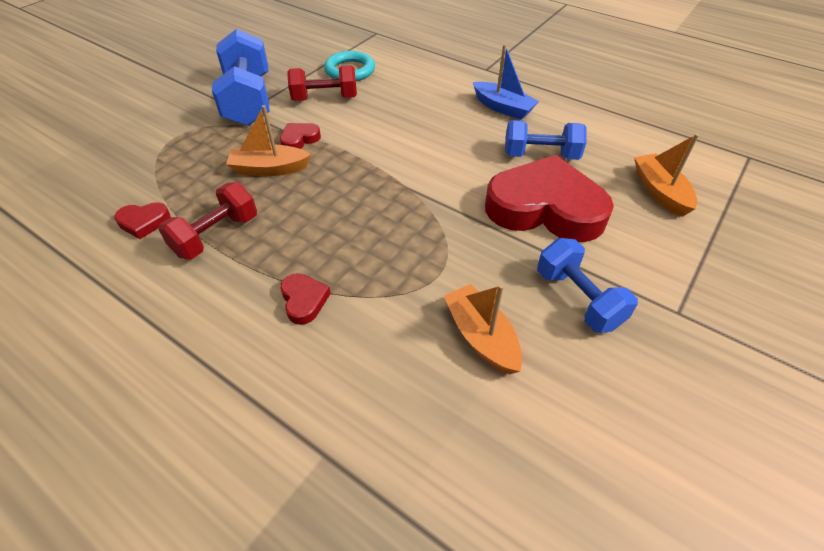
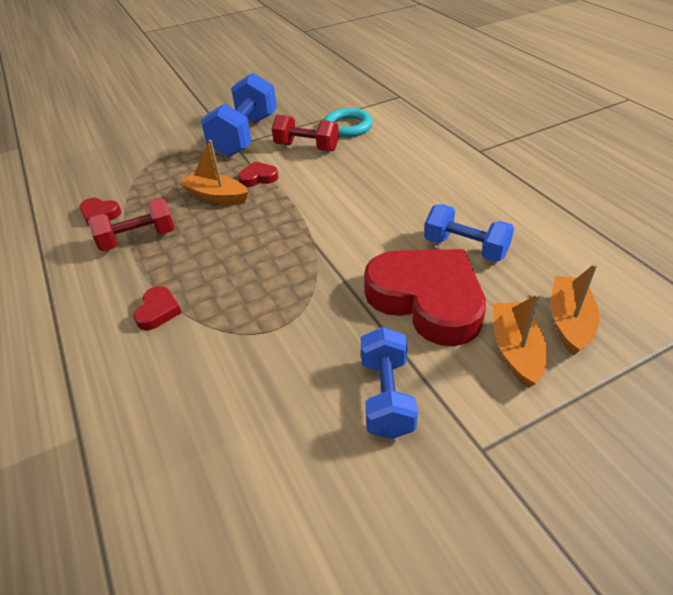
camera: 30 degrees right, 5 degrees down
(481, 336) = (269, 395): orange boat -> orange boat (515, 350)
(503, 108) = (465, 192): blue boat -> none

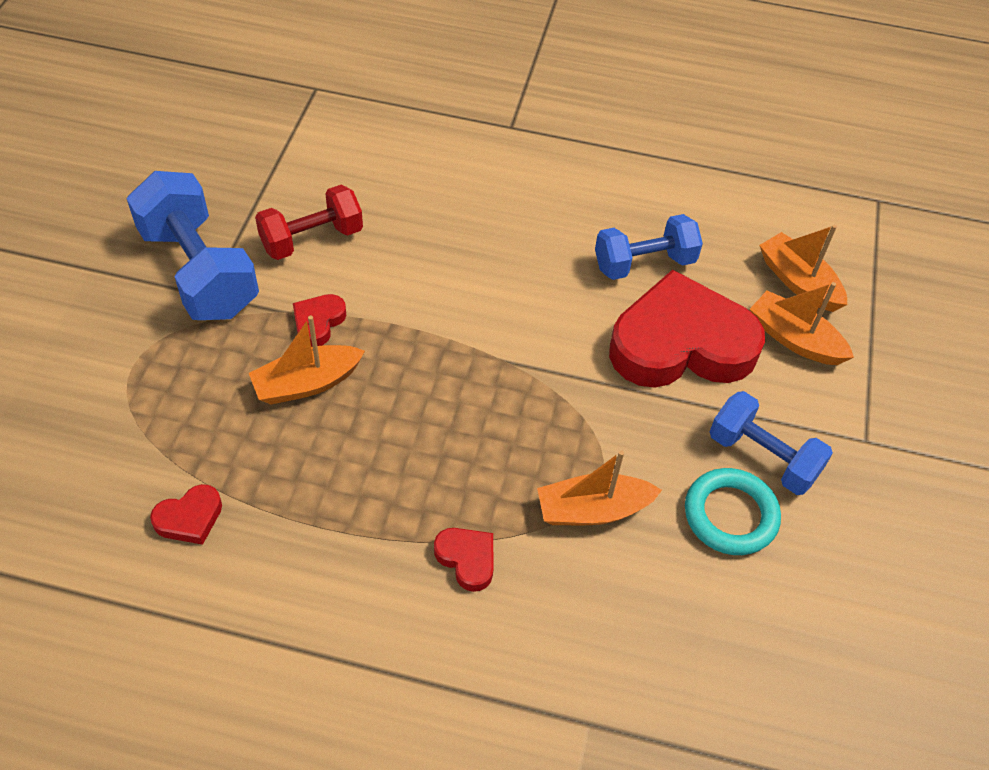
camera: 55 degrees left, 10 degrees up
(138, 239) = (302, 507): red dumbbell -> none
(246, 340) = (592, 510): none -> orange boat
(348, 127) = (318, 175): turquoise ring -> turquoise ring (730, 515)

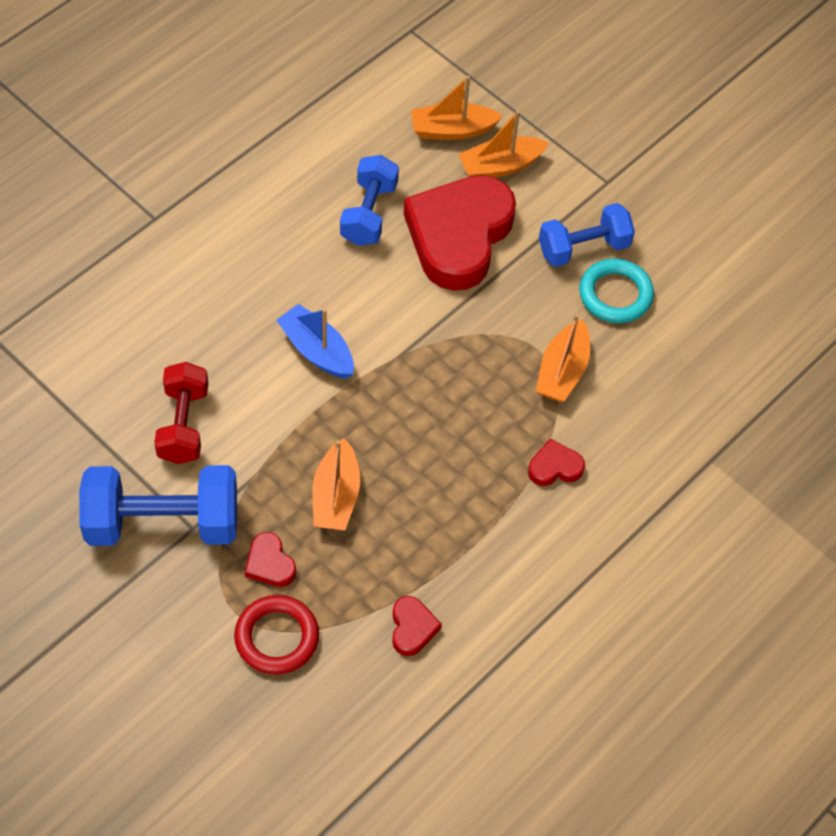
camera: 60 degrees left, 5 degrees up
(121, 410) = (277, 637): none -> red ring
(318, 322) = (278, 461): red heart -> red heart (270, 564)
(460, 295) = (317, 350): none -> blue boat

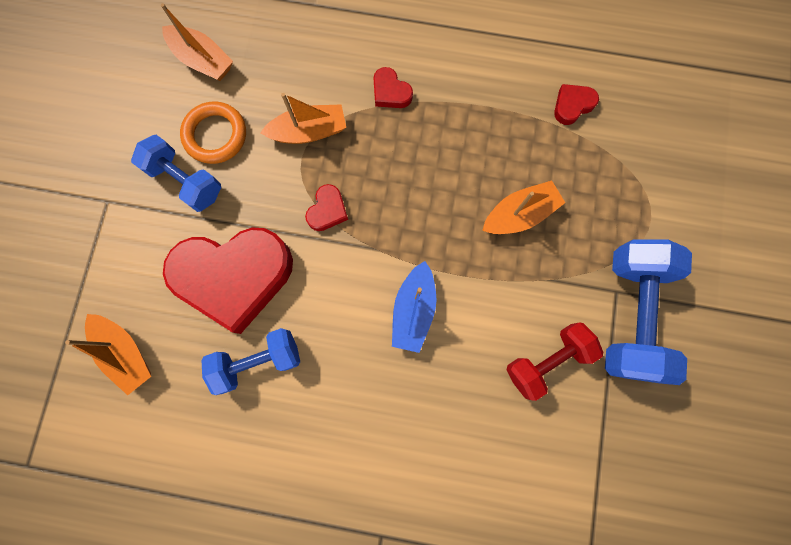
camera: 120 degrees left, 20 degrees up
(162, 523) = (630, 315): blue dumbbell -> blue dumbbell turned 45 degrees clockwise
(270, 564) = (601, 221): red heart -> red heart (327, 210)
(277, 637) = (645, 181): red ring -> none
(500, 166) = (141, 290): orange boat -> orange boat (203, 60)
(615, 294) = (215, 135): turquoise ring -> orange ring

